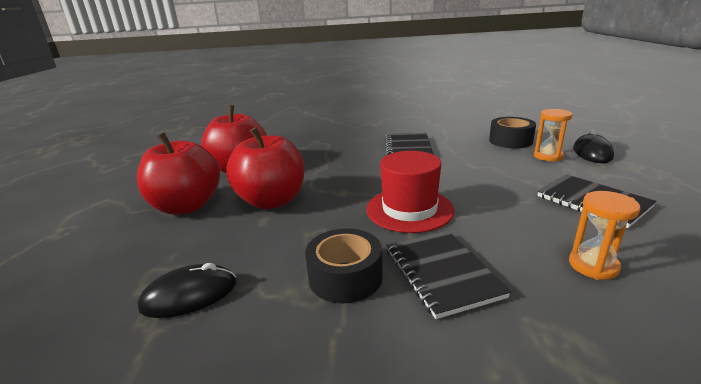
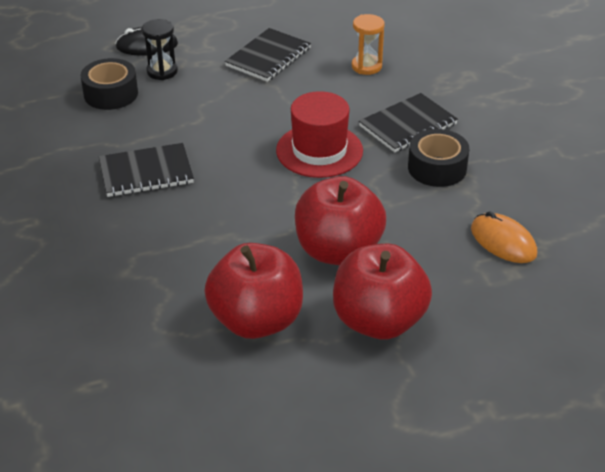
camera: 110 degrees left, 15 degrees up
(189, 295) = (503, 241): black mouse -> orange mouse
(548, 156) = (162, 71): orange hourglass -> black hourglass

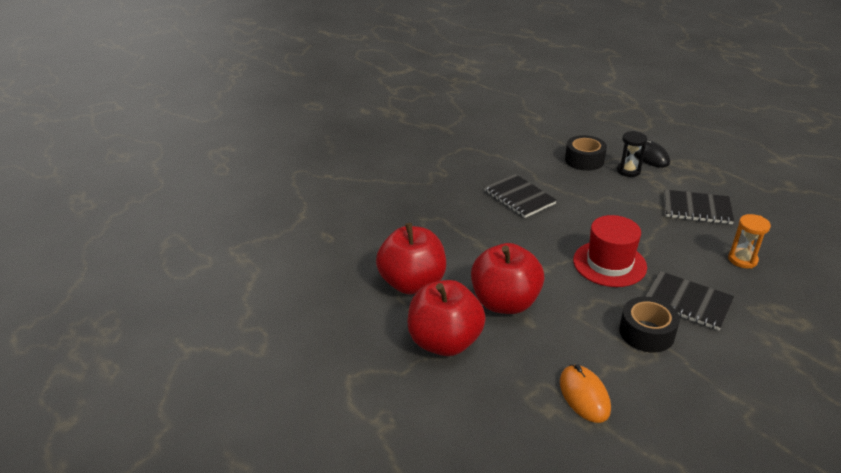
camera: 70 degrees right, 5 degrees down
(503, 241) = (584, 395): orange mouse -> orange mouse turned 45 degrees counterclockwise

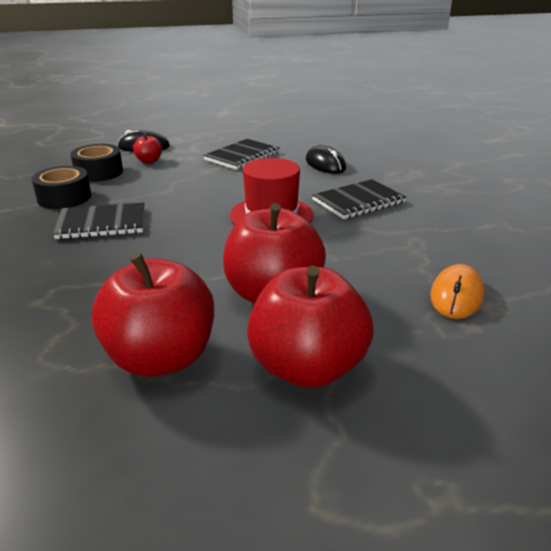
camera: 65 degrees left, 5 degrees down
(584, 395) = (456, 295): orange mouse -> orange mouse turned 75 degrees counterclockwise
(628, 171) = (149, 161): black hourglass -> red apple
(646, 332) = (385, 232): black tape -> black tape (64, 197)
(742, 260) = (325, 164): orange hourglass -> black mouse

